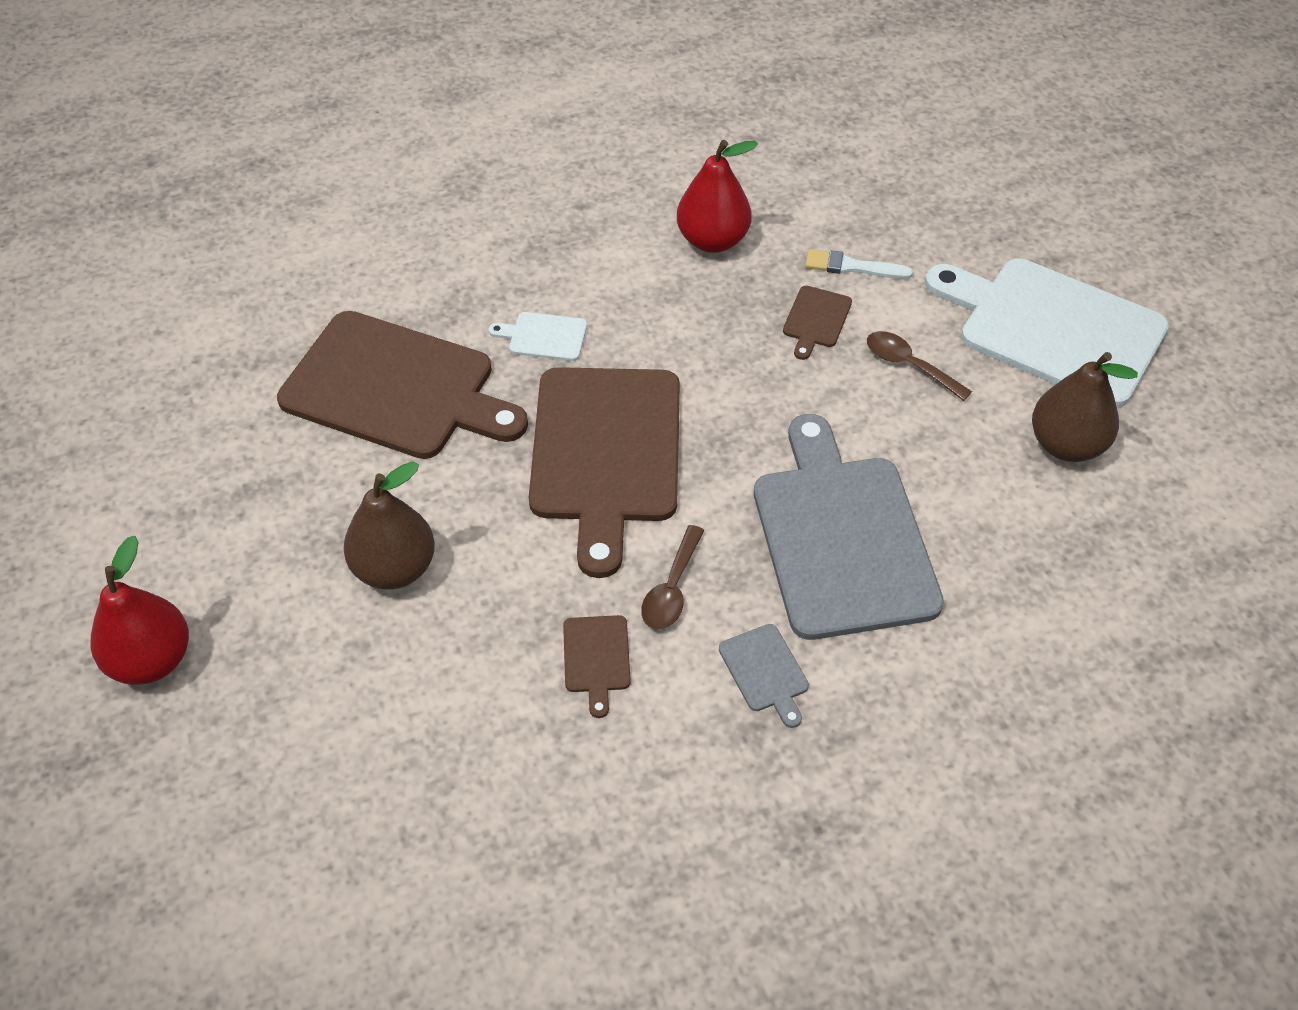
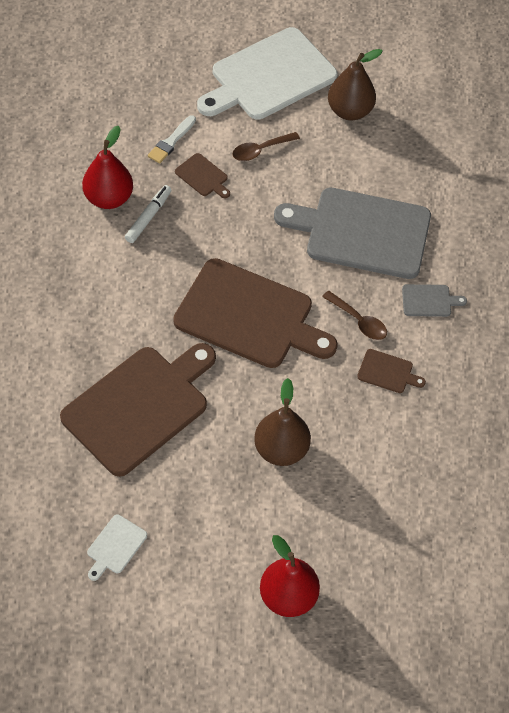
camera: 70 degrees left, 5 degrees up
(544, 336) = (140, 314): white cutting board -> white cutting board (115, 546)
(708, 289) = (148, 217): none -> white marker

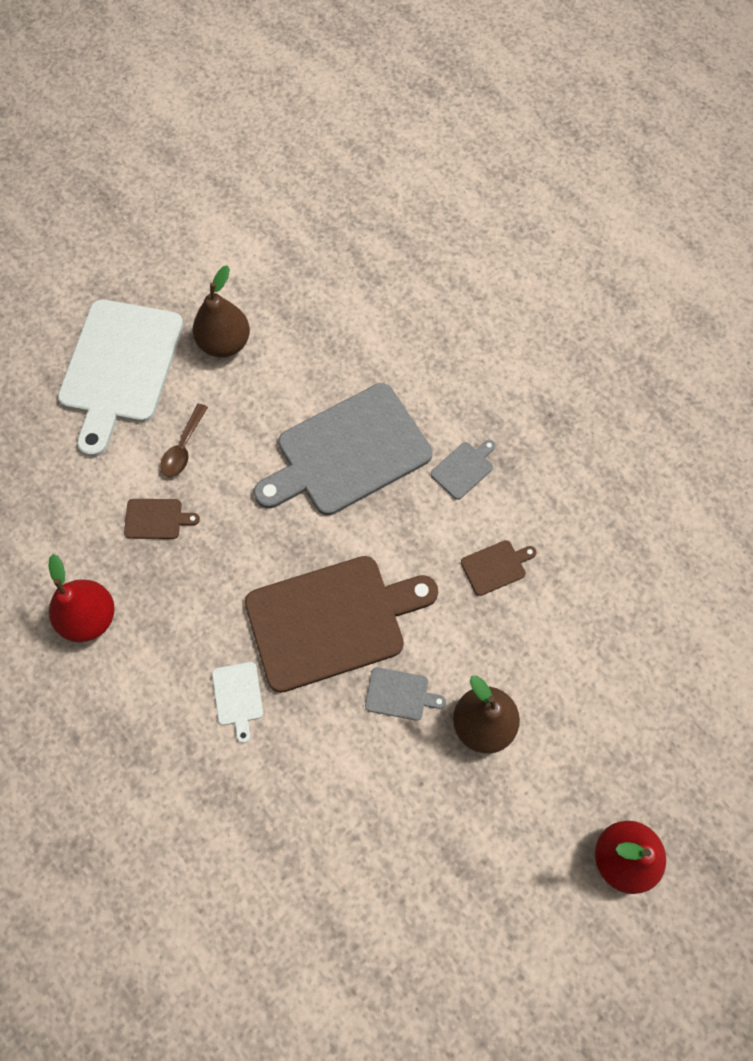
camera: 40 degrees left, 10 degrees up
(115, 546) = (439, 962): white cutting board -> white cutting board (238, 697)
(139, 406) = (324, 802): brown cutting board -> none
(148, 217) = (146, 604): white marker -> none
(171, 141) = (92, 509): white brush -> none
(247, 390) = (400, 694): none -> grey cutting board
(359, 321) = (427, 540): brown spoon -> none

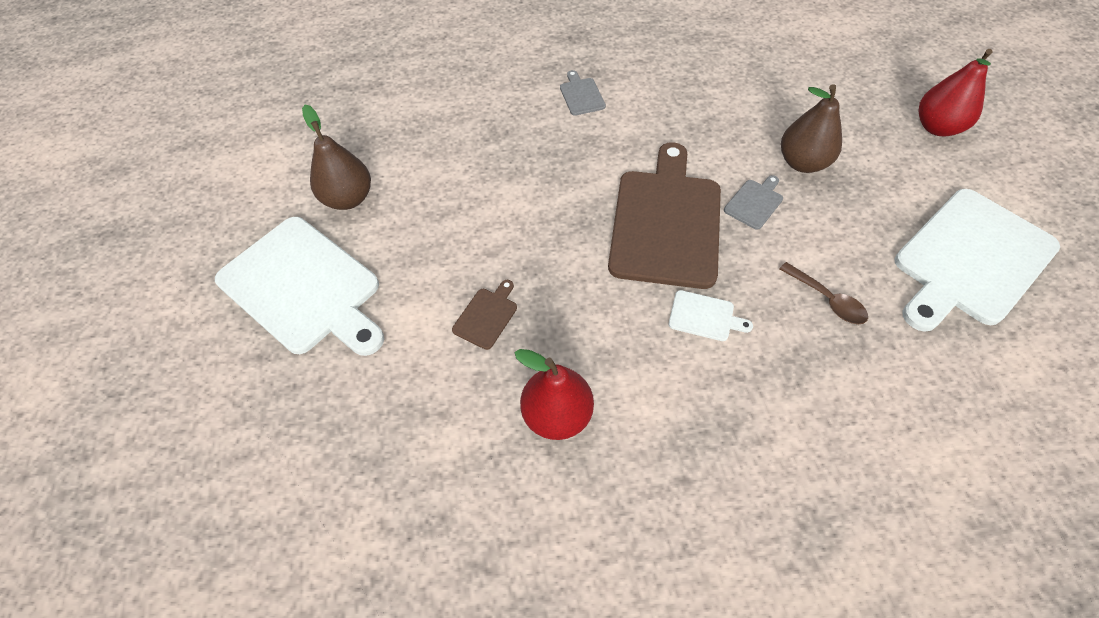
camera: 60 degrees left, 10 degrees down
(183, 448) = (428, 267): brown spoon -> brown spoon (827, 300)
(348, 452) = (518, 156): grey cutting board -> none
(430, 933) = (970, 259): none -> white cutting board
(496, 566) = (674, 108): brown cutting board -> none

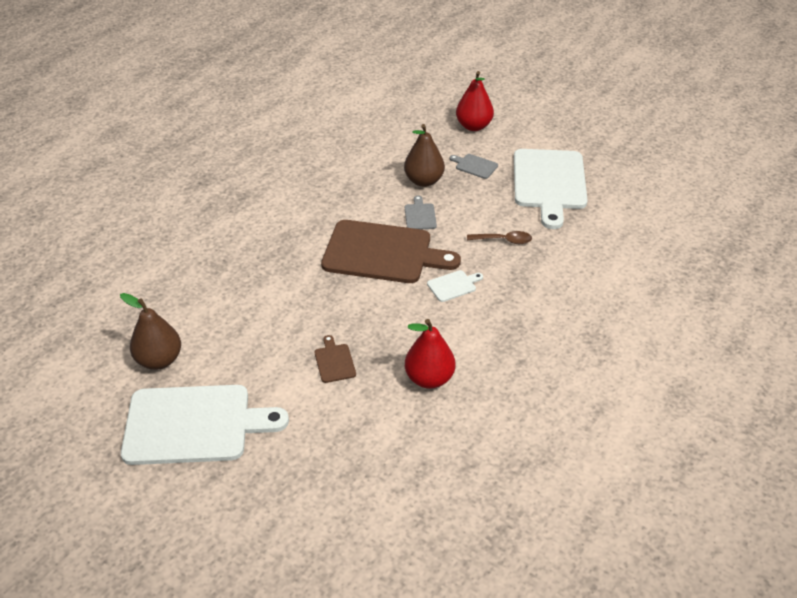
camera: 45 degrees left, 15 degrees down
(581, 95) = (250, 213): grey cutting board -> grey cutting board (475, 166)
(666, 222) = (382, 253): brown cutting board -> brown cutting board turned 135 degrees clockwise

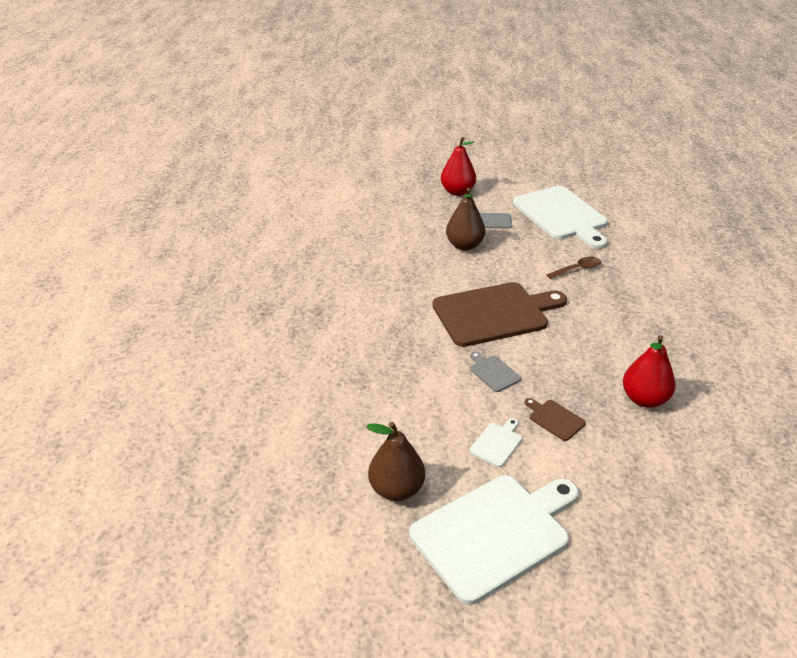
camera: 30 degrees left, 5 degrees down
(420, 215) = (491, 273): grey cutting board -> grey cutting board (493, 372)
(453, 285) = (579, 318): white cutting board -> white cutting board (497, 443)

